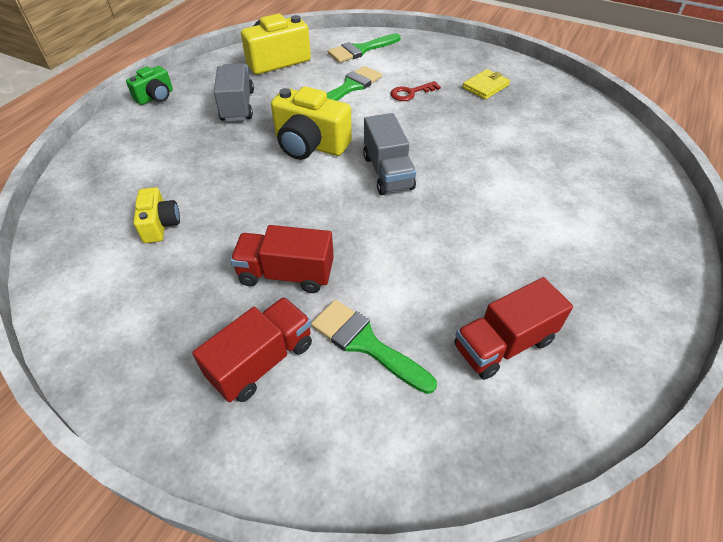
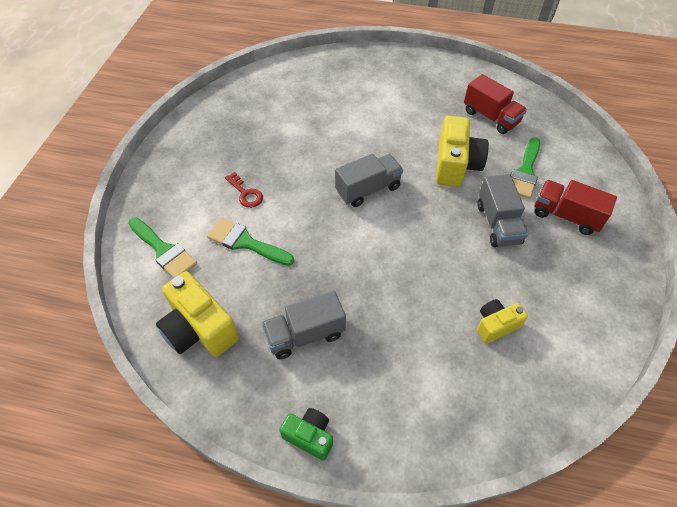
camera: 105 degrees left, 5 degrees up
(286, 274) = (498, 223): red truck -> grey truck
(310, 145) = (350, 250): yellow camera -> yellow camera (455, 165)
(485, 86) = (223, 144): yellow wallet -> none

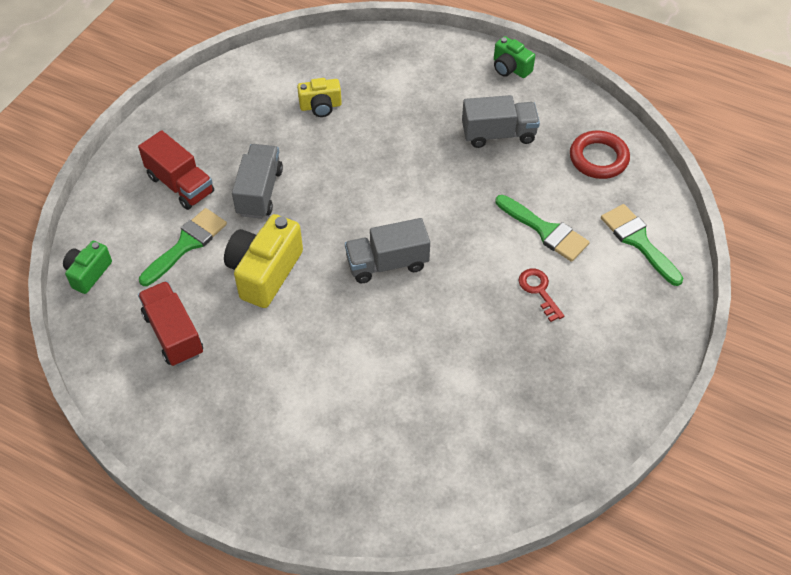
camera: 165 degrees left, 0 degrees up
(199, 329) = (598, 158): yellow camera -> red ring
(576, 139) = (88, 273): none -> green camera

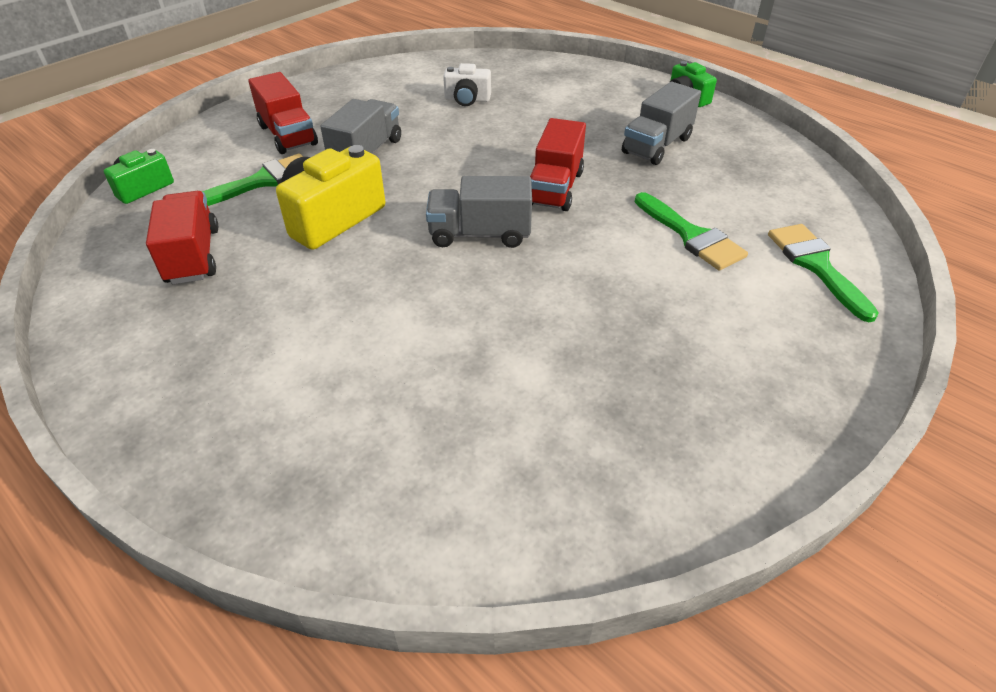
camera: 15 degrees right, 10 degrees down
(320, 106) = (467, 100): yellow camera -> white camera
(430, 201) = (555, 188): none -> red truck
(498, 134) = (656, 145): grey truck -> grey truck turned 120 degrees clockwise
(539, 291) = (666, 293): red key -> none
(598, 158) = (775, 182): red ring -> none

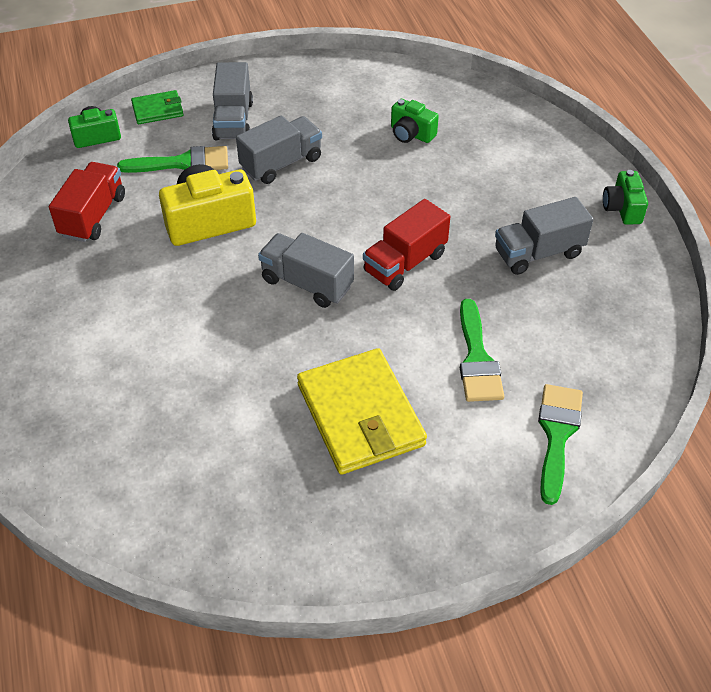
camera: 30 degrees right, 5 degrees up
(198, 149) = (158, 110): none -> green wallet
(288, 135) = (233, 120): red truck -> grey truck
(467, 100) = (411, 134): white camera -> green camera
(638, 321) = (360, 415): none -> yellow wallet

